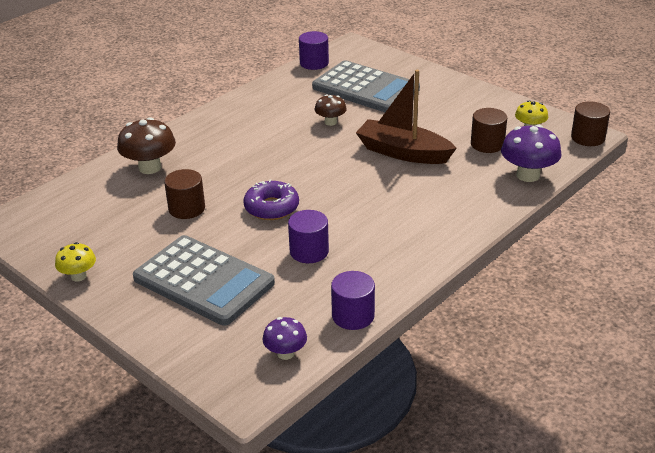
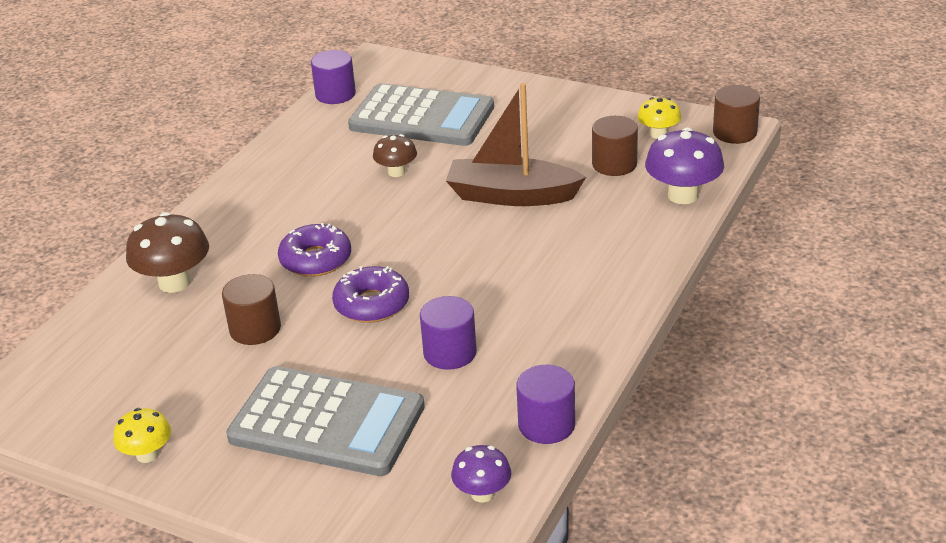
camera: 15 degrees left, 0 degrees up
(248, 170) = (316, 260): none -> purple donut

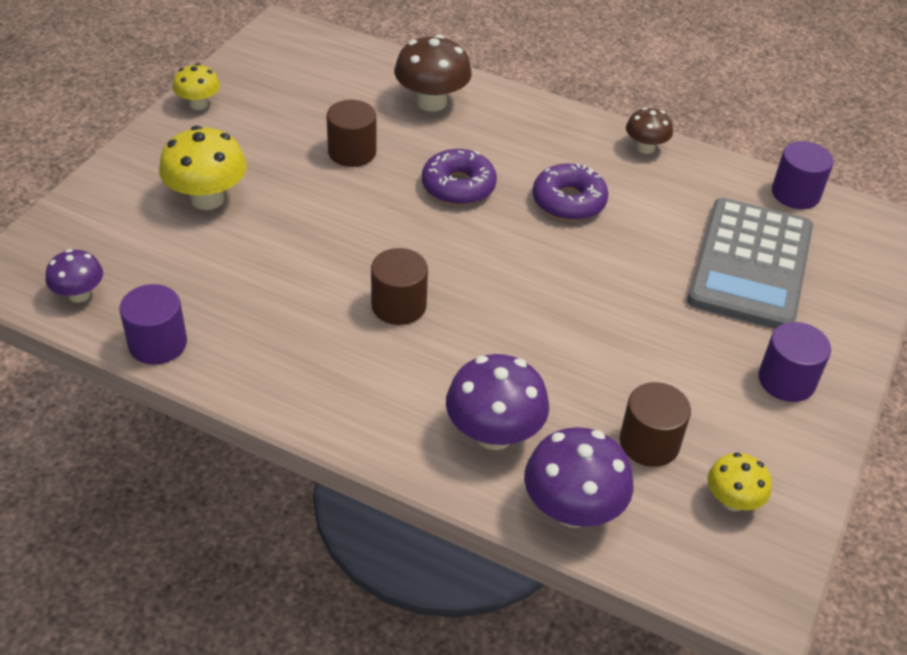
camera: 85 degrees right, 10 degrees up
(327, 422) = (207, 198): grey calculator -> yellow mushroom
(372, 304) = (377, 225): purple donut -> purple donut (568, 201)
(396, 172) = (624, 243): brown mushroom -> brown mushroom (645, 148)
(450, 353) = (287, 278): purple cylinder -> purple cylinder (786, 380)
(512, 195) = (574, 338): brown boat -> none
(620, 230) = (494, 434): none -> purple mushroom
(734, 132) = (746, 597): brown cylinder -> brown cylinder (398, 305)

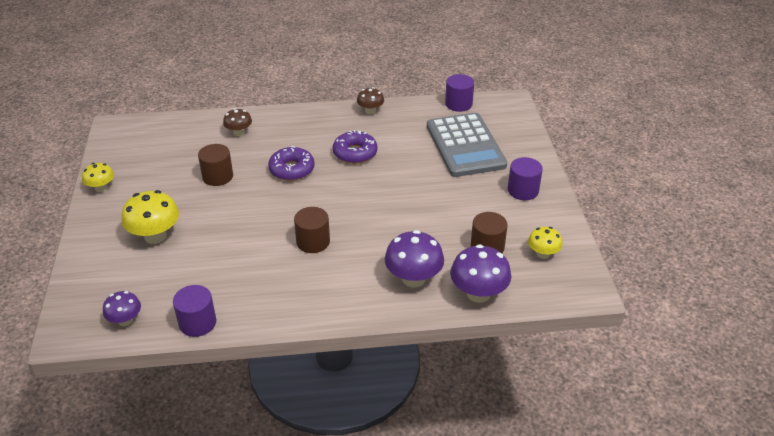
camera: 30 degrees left, 5 degrees down
(431, 102) = (239, 133): brown mushroom -> brown mushroom, size x0.60

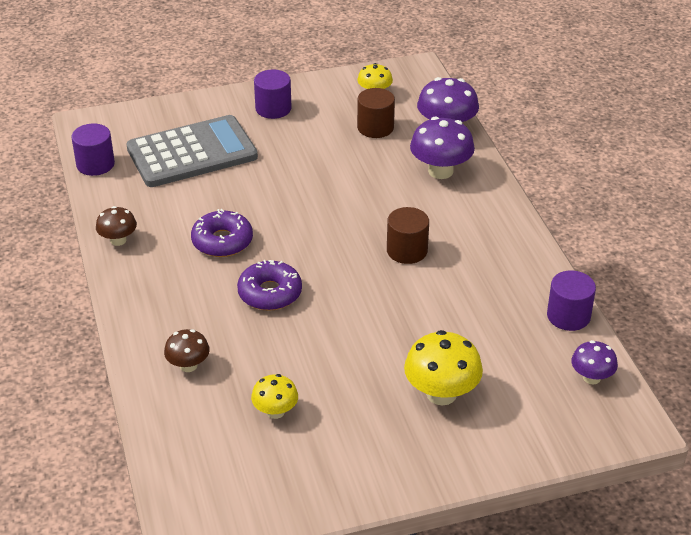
camera: 100 degrees left, 0 degrees up
(101, 188) = (356, 488): yellow mushroom -> yellow mushroom (275, 411)
(217, 176) = (300, 363): brown cylinder -> none

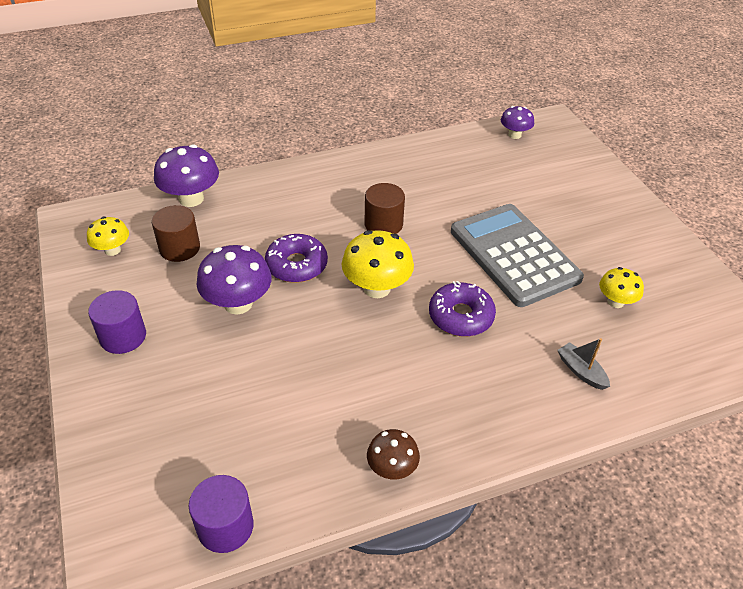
camera: 95 degrees left, 5 degrees up
(188, 365) = (581, 371): brown mushroom -> grey boat
(192, 153) = (209, 411): grey calculator -> grey calculator (513, 255)
(222, 241) = (383, 362): purple donut -> purple donut (296, 265)
(440, 171) = (261, 203): purple mushroom -> purple mushroom (238, 303)
(441, 394) = (557, 205): yellow mushroom -> yellow mushroom (376, 288)
(568, 316) = (451, 141): purple cylinder -> none

